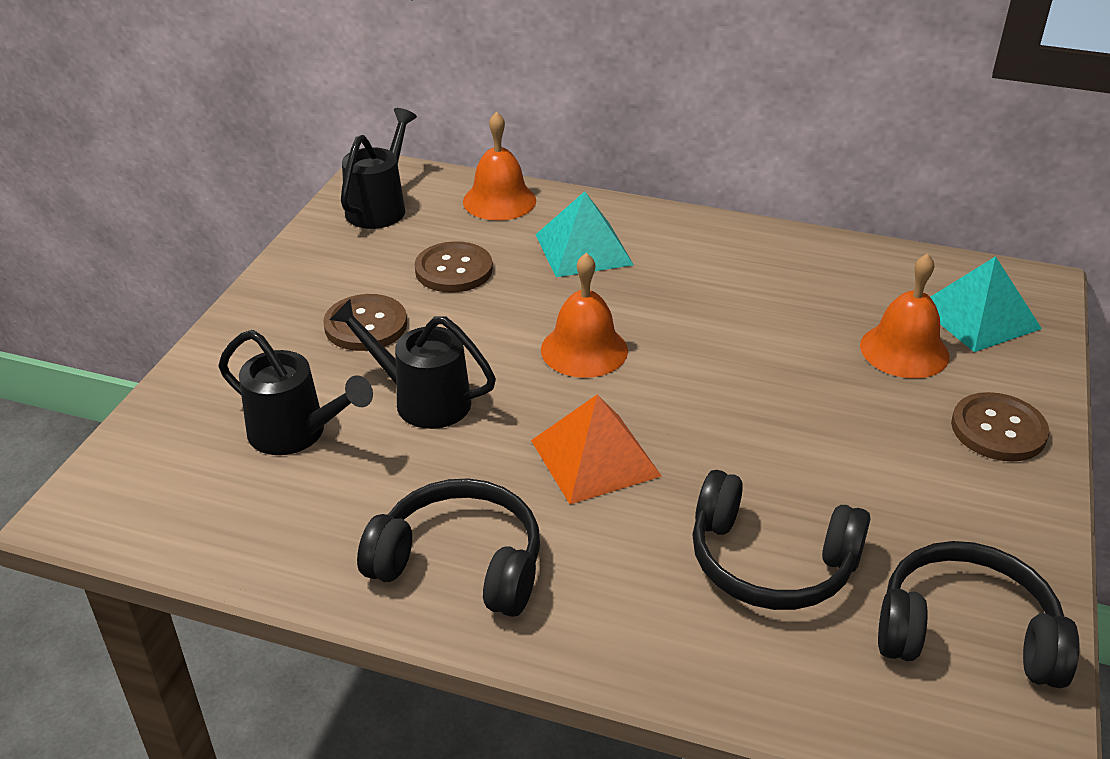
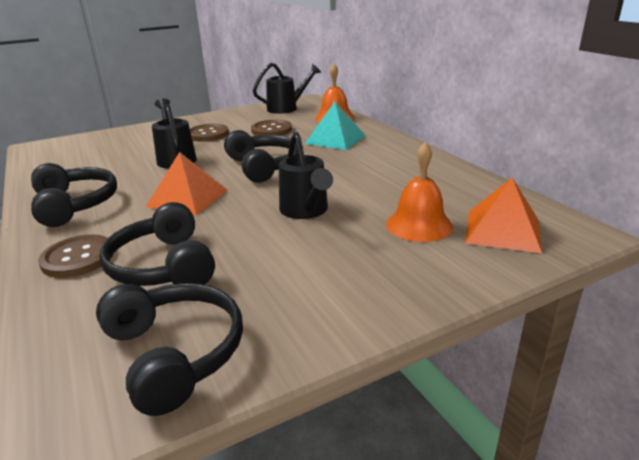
camera: 45 degrees right, 10 degrees down
(296, 433) = (122, 152): black watering can -> black watering can (306, 211)
(584, 350) = (263, 166): orange bell -> black headphones
(978, 316) = (503, 230): turquoise pyramid -> orange pyramid
(998, 429) = (403, 281): brown button -> brown button (78, 258)

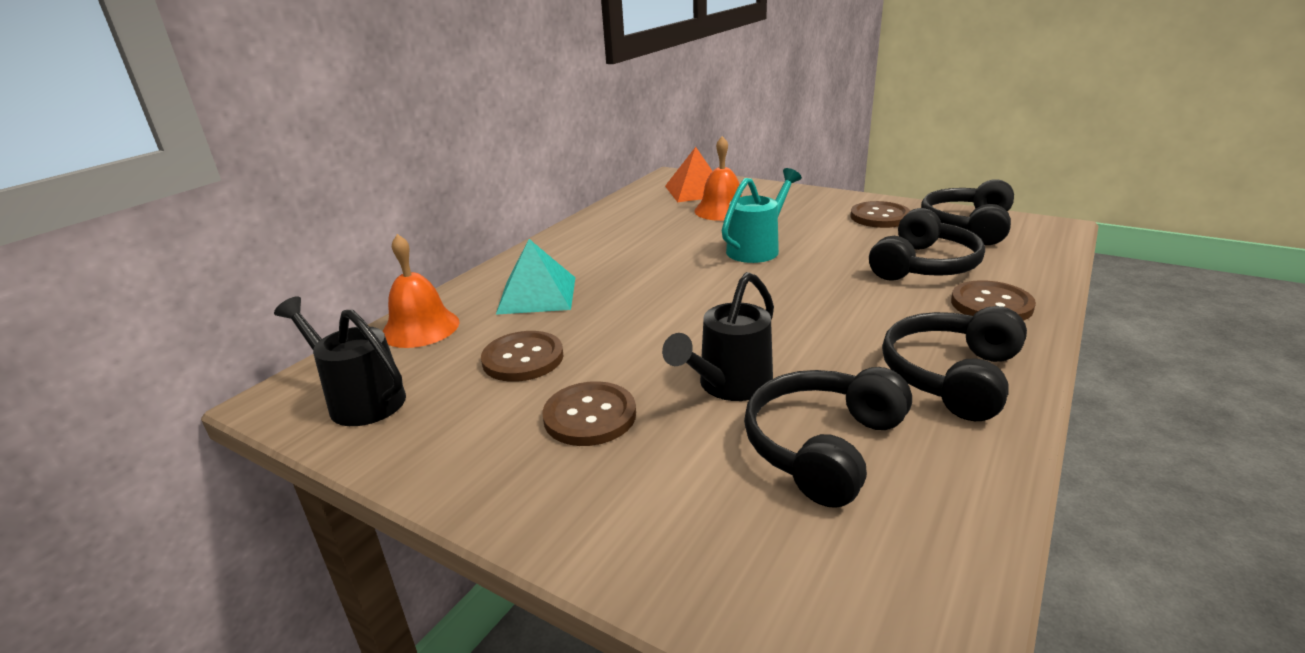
camera: 120 degrees left, 0 degrees up
(187, 198) = (819, 311): orange pyramid -> none
(263, 166) = (681, 305): black headphones -> black headphones (823, 447)
(286, 306) = (879, 217): none -> brown button
(306, 211) = (757, 248): black watering can -> turquoise watering can

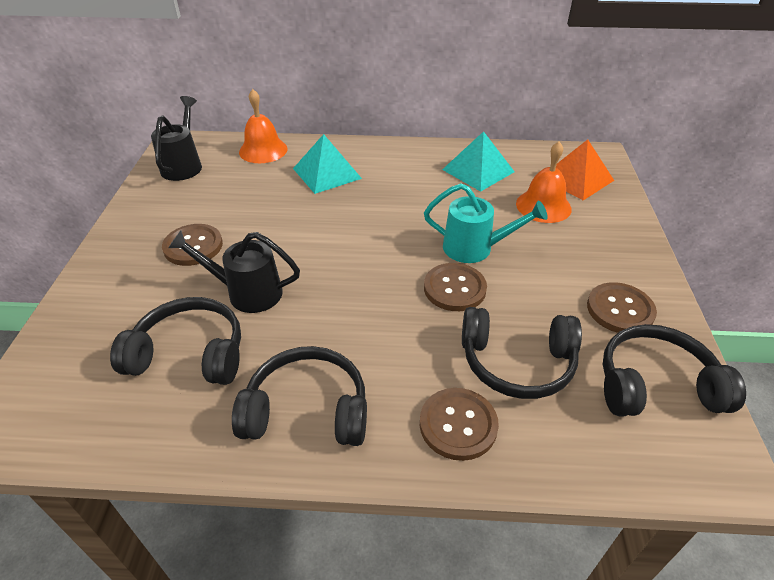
camera: 60 degrees right, 15 degrees up
(523, 358) = (245, 199): brown button -> brown button (454, 288)
(635, 222) = (478, 170): none -> turquoise pyramid

